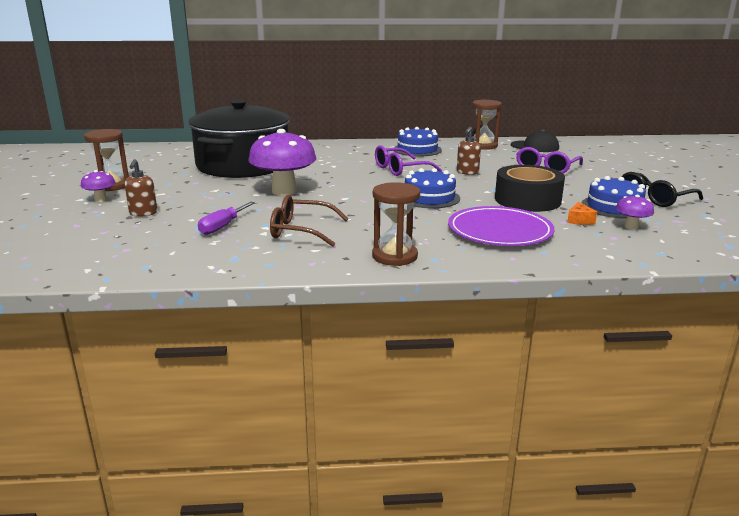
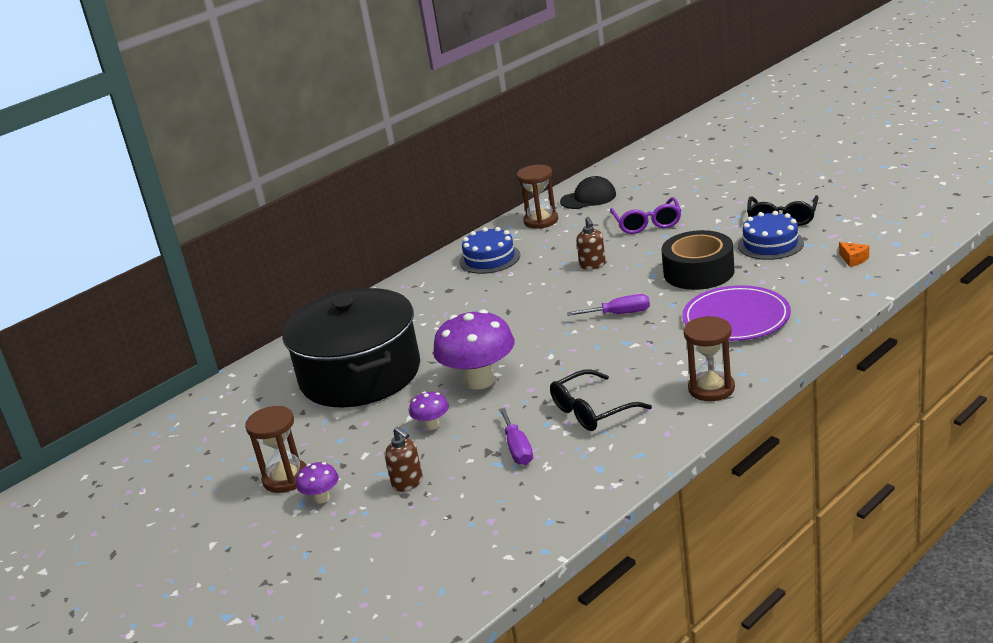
camera: 35 degrees left, 5 degrees up
(302, 231) = (593, 410): brown glasses -> black glasses
(401, 169) = (528, 293): purple glasses -> none
(429, 197) = (619, 314): blue cake -> purple screwdriver
(579, 220) = (771, 273): orange cheese -> orange cheese (853, 259)
(631, 227) = (814, 260): purple mushroom -> purple mushroom (432, 425)

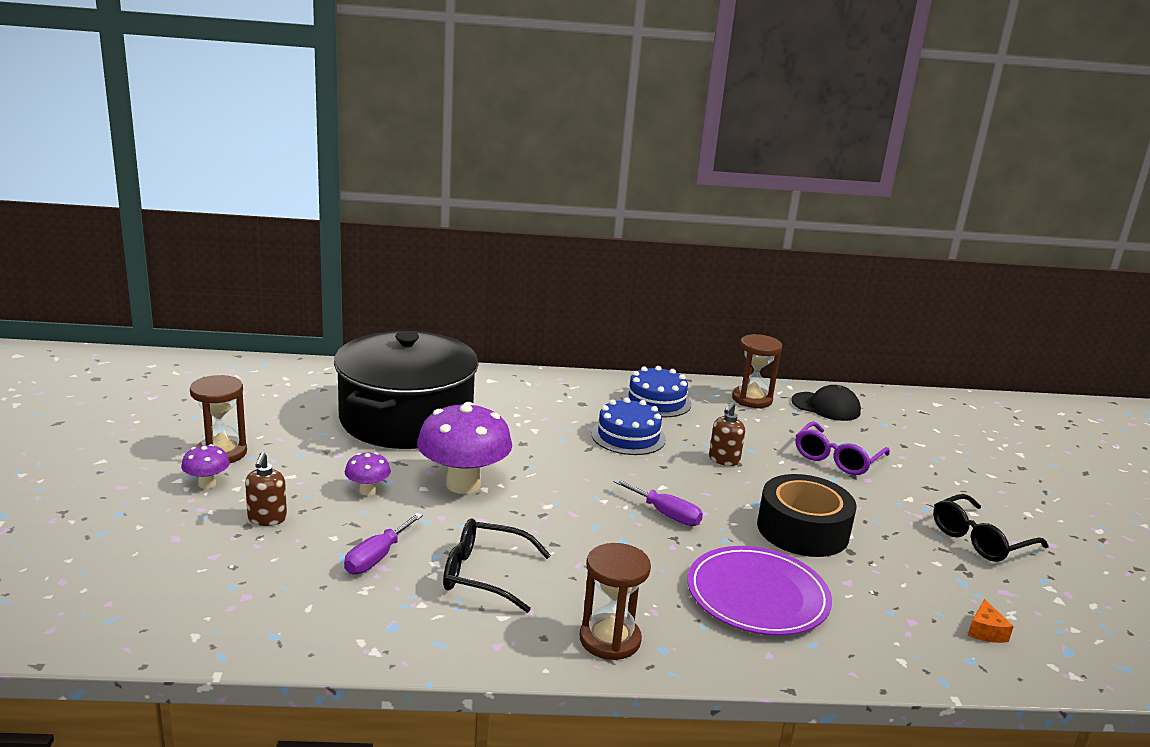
camera: 35 degrees right, 5 degrees down
(770, 244) = (921, 554): blue cake -> blue cake (628, 436)

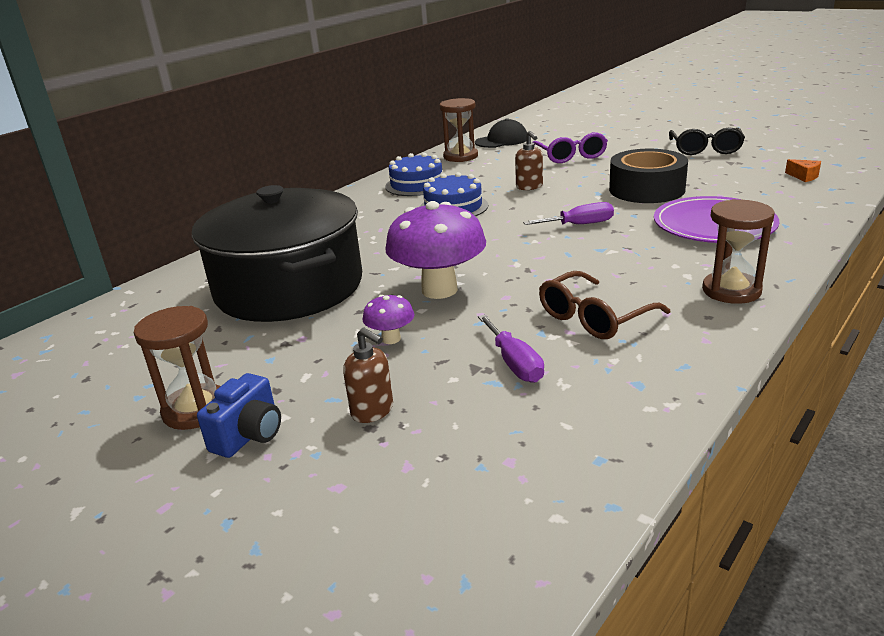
camera: 45 degrees left, 5 degrees up
(207, 484) = (249, 435): purple mushroom -> blue camera
(486, 575) = (595, 317): black glasses -> brown glasses

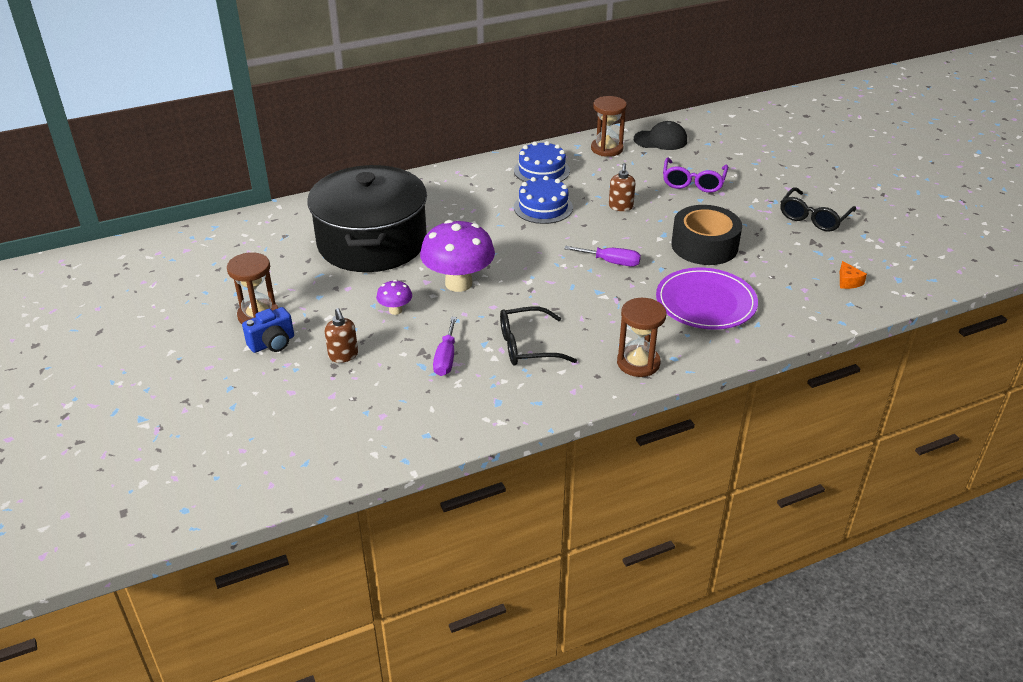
camera: 25 degrees right, 10 degrees up
(595, 317) = (528, 346): brown glasses -> black glasses

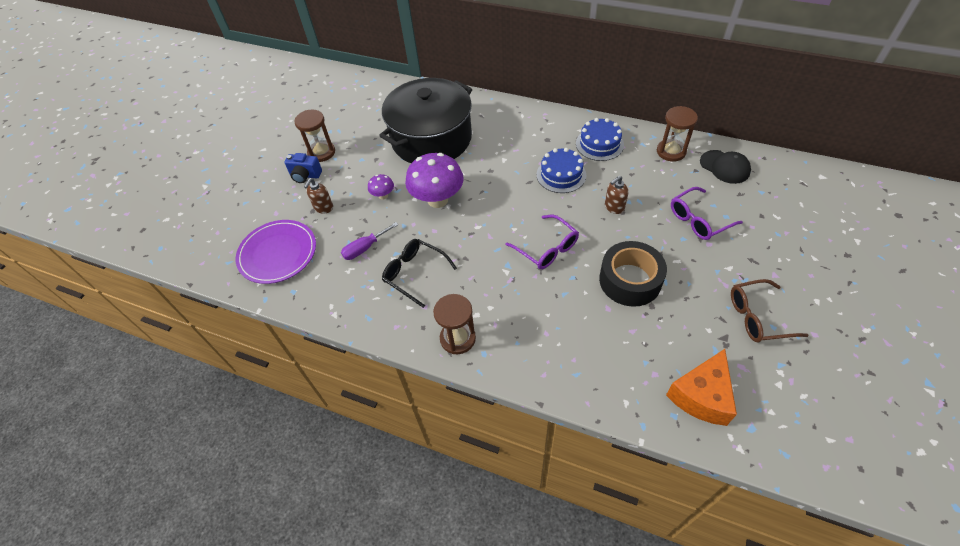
camera: 50 degrees right, 15 degrees up
(611, 262) = (546, 248): purple screwdriver -> purple glasses
(706, 302) = (565, 327): purple plate -> purple plate (277, 253)
(814, 217) = (758, 317): black glasses -> brown glasses
(848, 282) = (701, 396): orange cheese -> orange cheese, size x2.31

